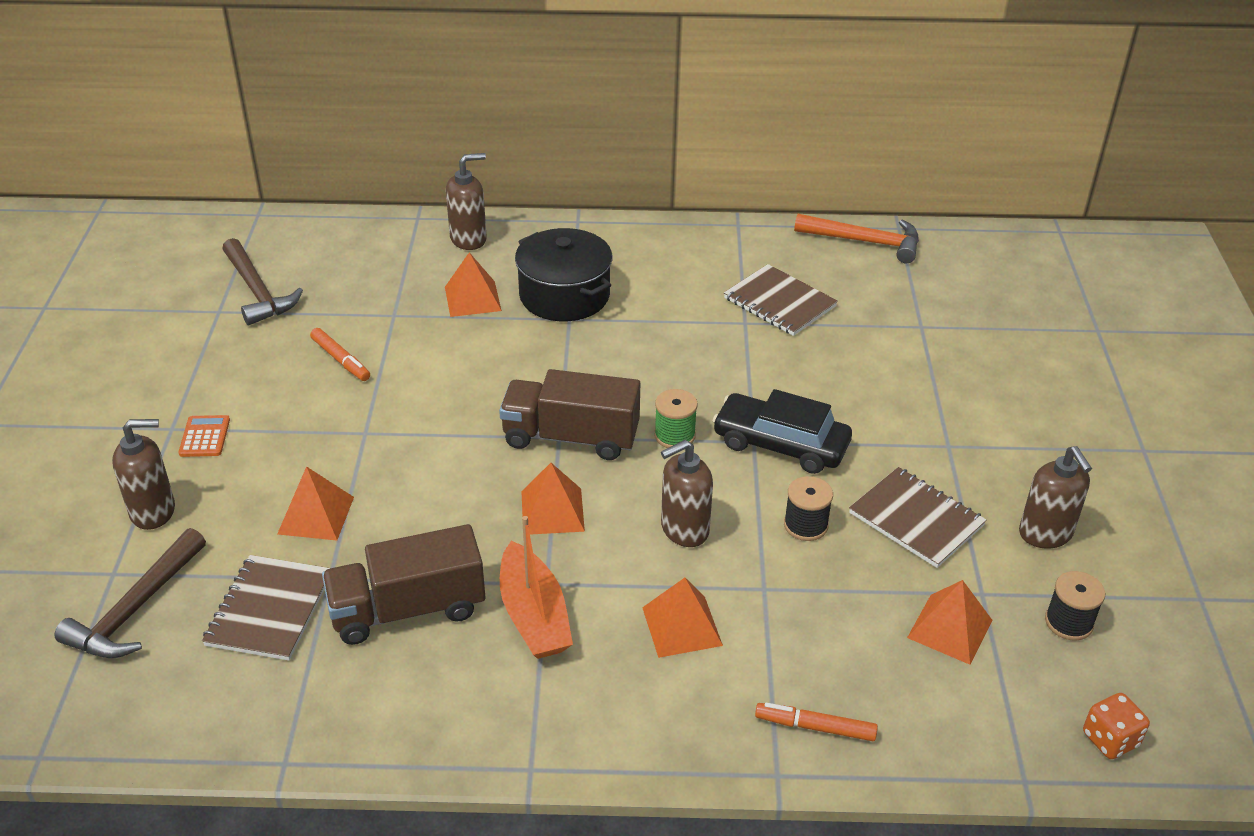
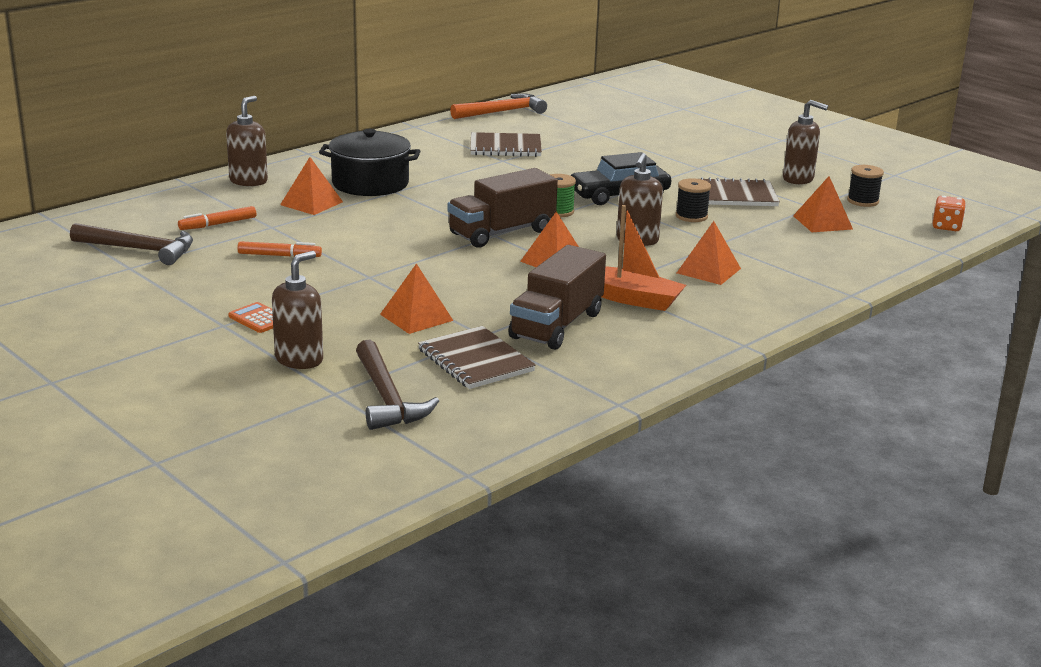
camera: 45 degrees left, 15 degrees down
(815, 727) = (834, 274): orange marker -> orange marker (218, 224)

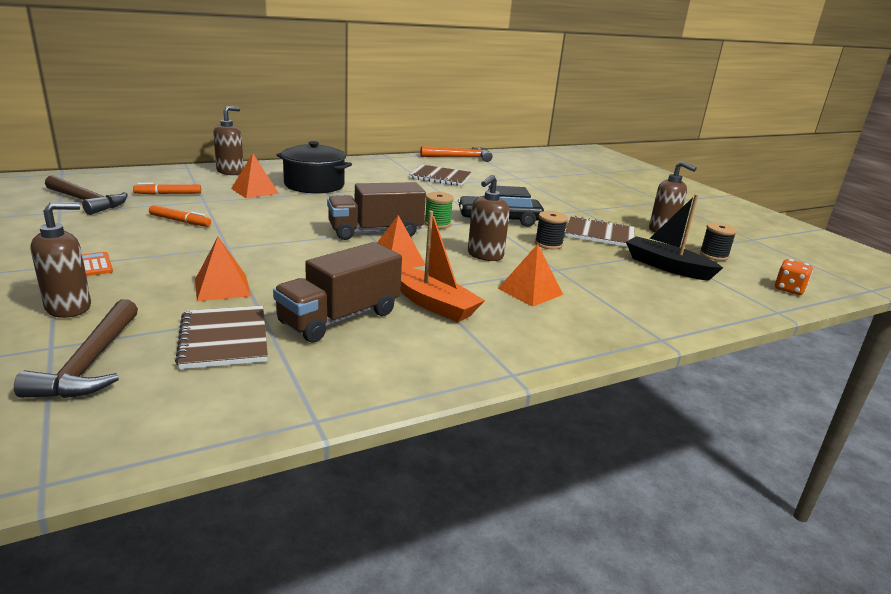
camera: 15 degrees right, 0 degrees up
(822, 222) = (666, 267): orange pyramid -> black boat

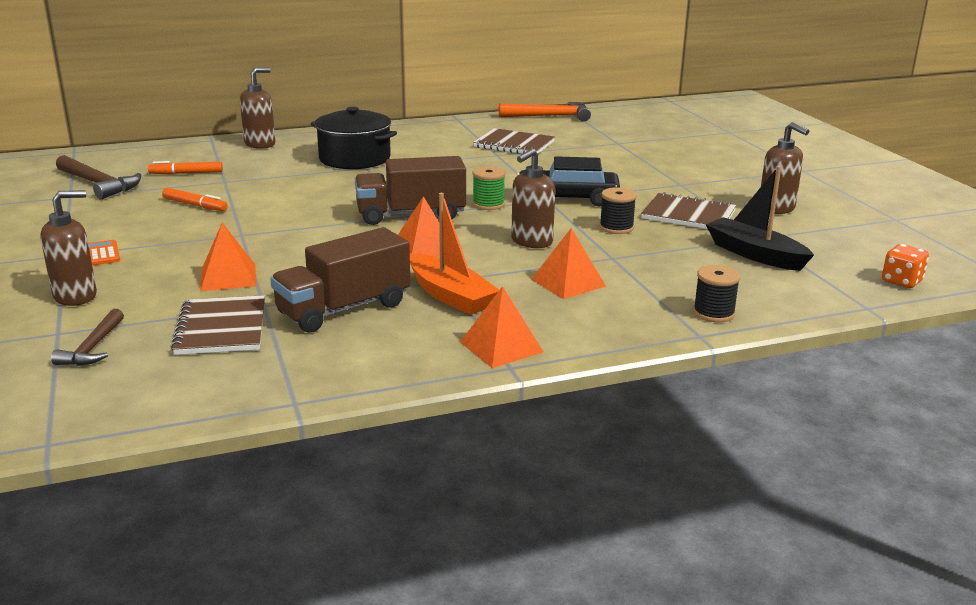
camera: 10 degrees right, 0 degrees up
(91, 362) = (93, 347): brown hammer -> brown hammer, size x0.63
(255, 191) = (283, 167): orange pyramid -> orange pyramid (501, 347)
(713, 255) = (827, 240): black spool -> black spool (713, 313)

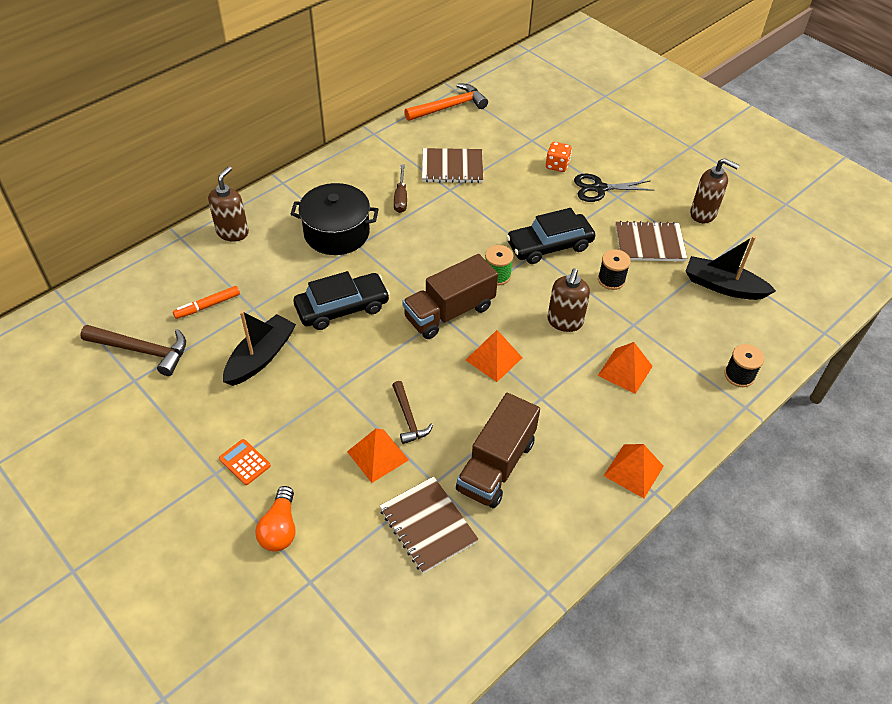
camera: 25 degrees left, 25 degrees up
(76, 296) = (280, 528): brown soap dispenser -> orange light bulb
(93, 347) = (354, 588): brown hammer -> brown hammer (408, 418)
(195, 205) = (261, 357): orange marker -> black boat
(307, 195) = (342, 308): none -> black car
(441, 151) = (401, 198): none -> brown screwdriver
(450, 296) = (557, 419): orange boat -> none
(663, 177) = (599, 188): none -> black scissors
(901, 281) = (828, 291): orange dice -> orange dice (557, 165)

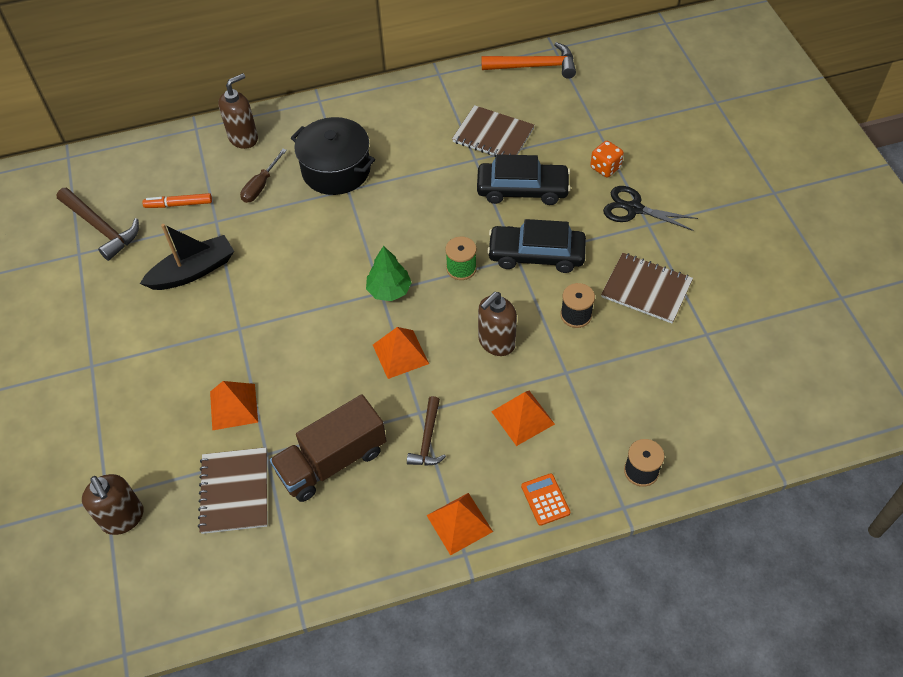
camera: 30 degrees right, 5 degrees up
(244, 462) = (120, 366): orange calculator -> orange calculator (545, 499)
(280, 528) = (112, 439): orange light bulb -> none
(342, 308) = (293, 249): black car -> black car (522, 189)
(401, 198) = (420, 153): brown screwdriver -> brown screwdriver (261, 186)
(408, 418) = (283, 382): brown hammer -> brown hammer (428, 439)
(449, 312) = (389, 290): brown truck -> green tree
(703, 214) = (732, 276): brown soap dispenser -> brown soap dispenser (123, 518)
(723, 286) = (695, 367): black boat -> none

